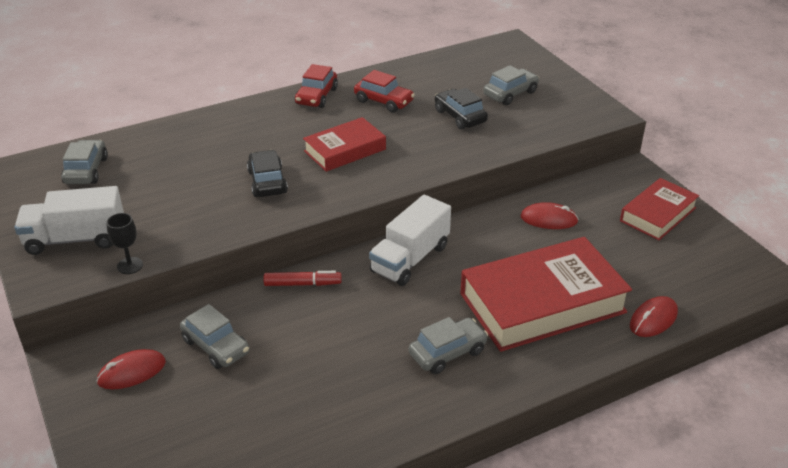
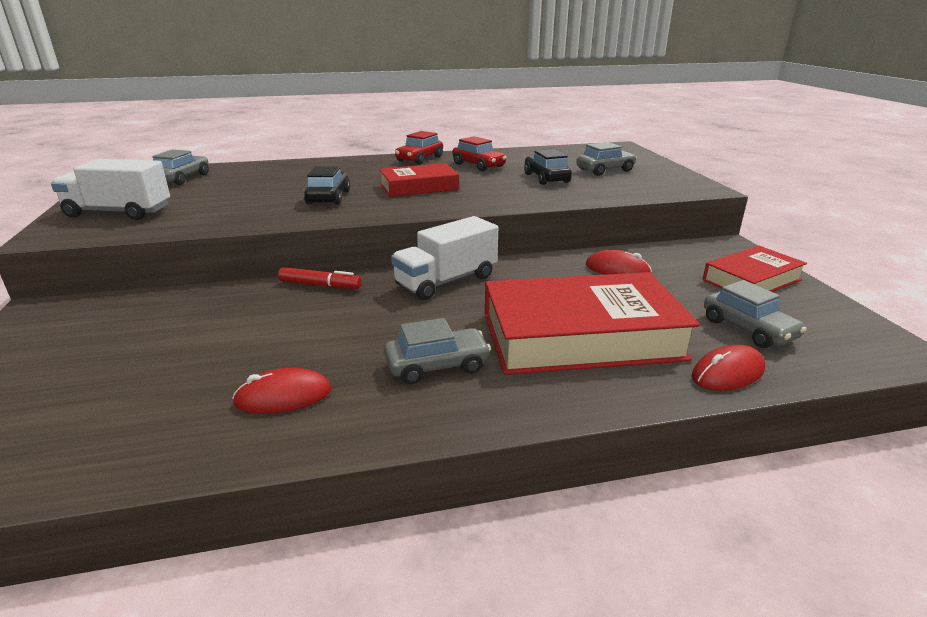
camera: 15 degrees right, 10 degrees down
(130, 265) = (142, 233): black goblet -> none
(132, 372) = (83, 329): red mouse -> red mouse (283, 396)
(216, 346) = (187, 321): grey car -> grey car (748, 329)

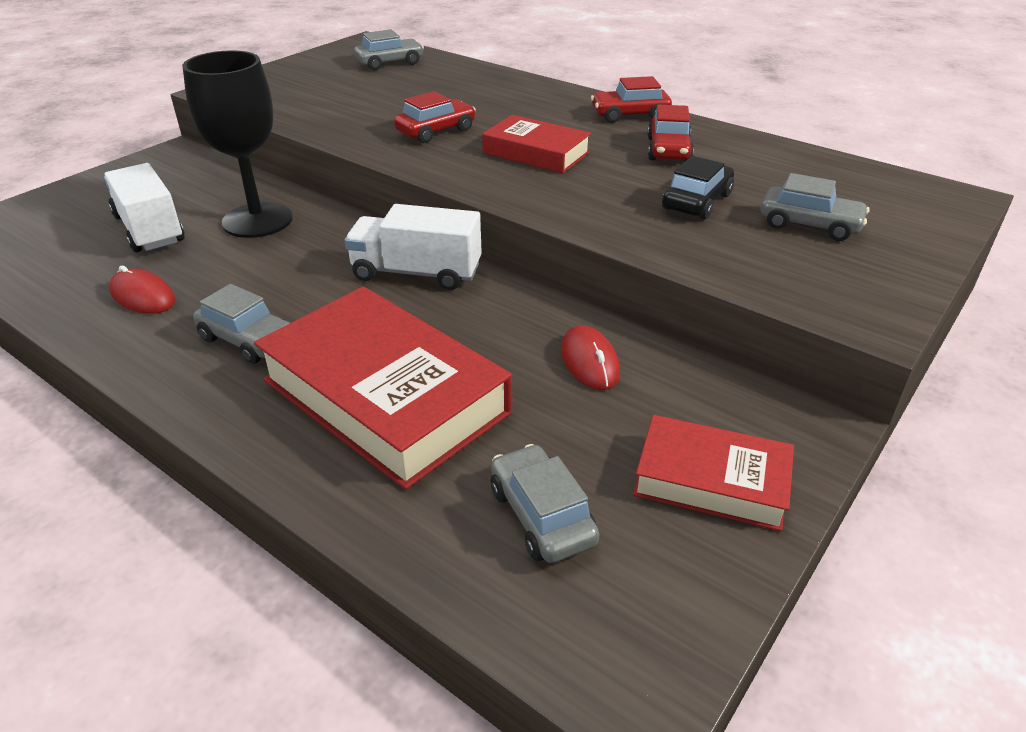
camera: 50 degrees right, 10 degrees up
(119, 212) = (285, 85): white truck -> white truck (149, 229)
(258, 311) = (257, 220): none -> black goblet
(320, 285) = (330, 221): red marker -> none
(328, 197) = (436, 131): black car -> red car
(728, 373) = (404, 526): red mouse -> none
(748, 329) = (541, 515): grey car -> grey car turned 135 degrees clockwise

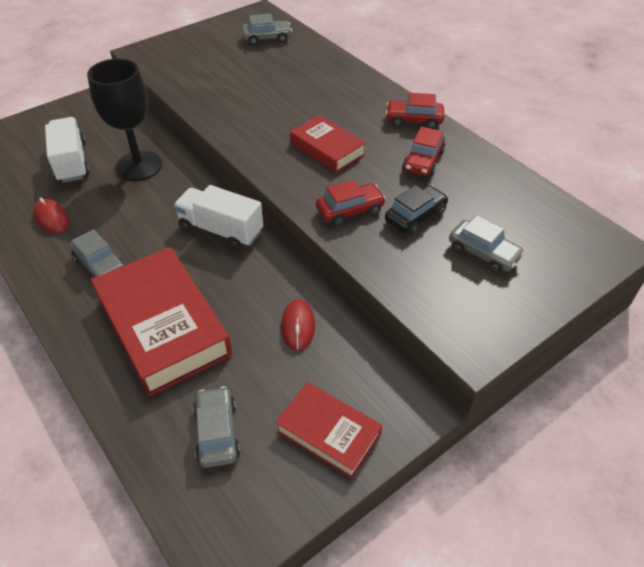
camera: 15 degrees right, 10 degrees up
(436, 131) = (268, 116): red car -> red car (350, 210)

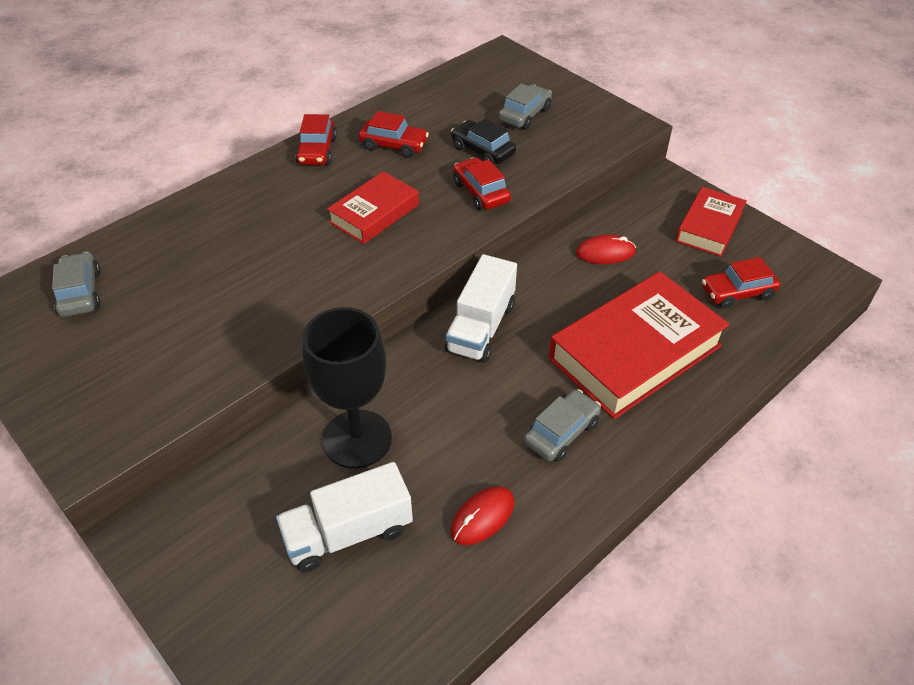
camera: 95 degrees left, 0 degrees up
(217, 432) = (737, 293): grey car -> red car

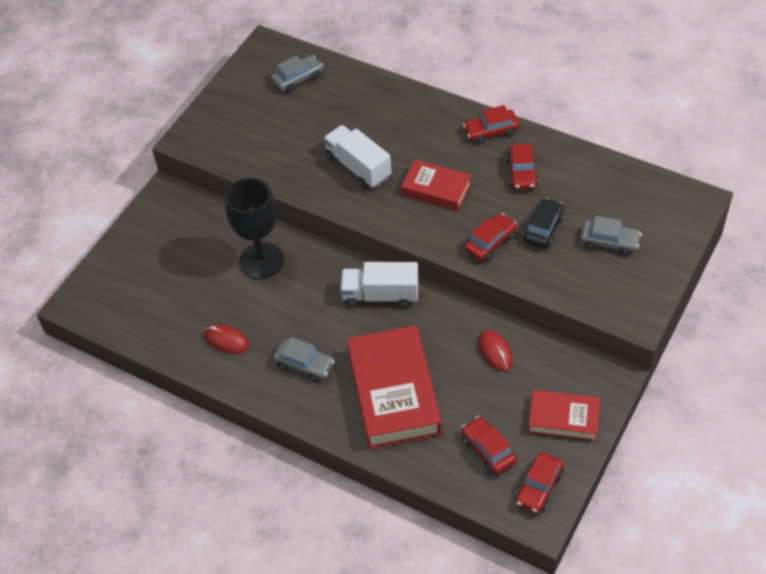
camera: 75 degrees right, 5 degrees up
(348, 533) = (196, 280): white truck -> white truck (358, 167)
(635, 352) = (394, 392): red book -> red book turned 45 degrees clockwise
(793, 267) = (539, 487): none -> red car

